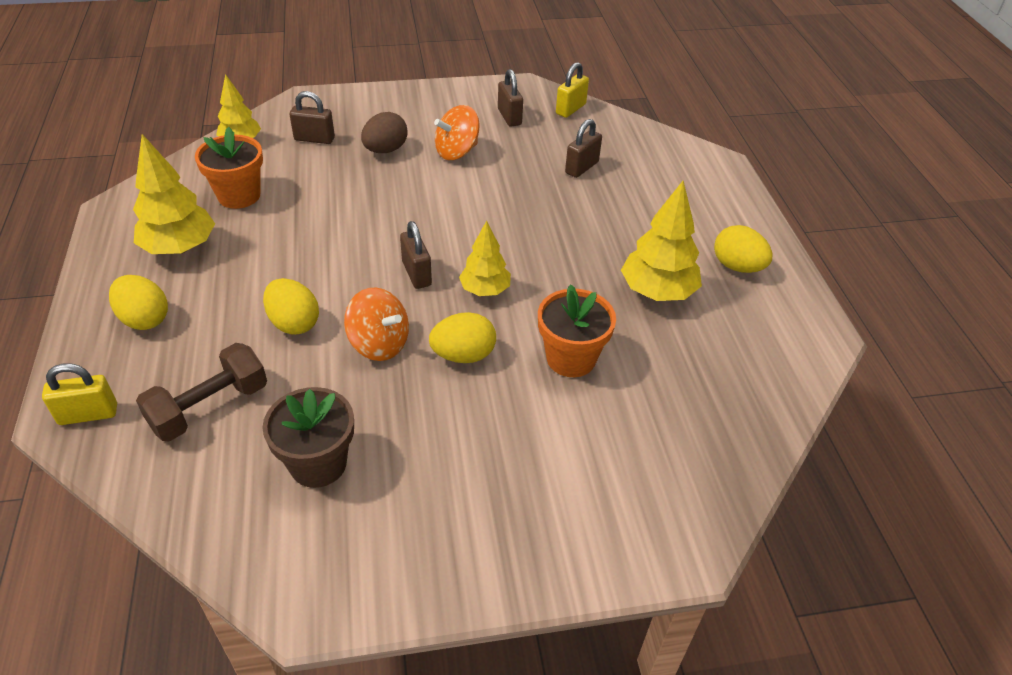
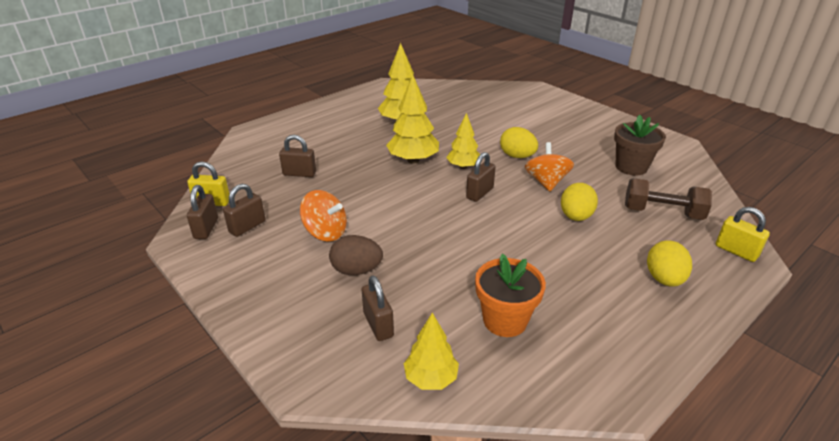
camera: 120 degrees left, 10 degrees down
(180, 248) = (595, 311): yellow tree -> yellow tree (413, 160)
(528, 98) = (206, 228): none -> brown padlock
(571, 358) = (479, 130): orange flower pot -> none
(737, 266) = (356, 108): yellow egg -> none

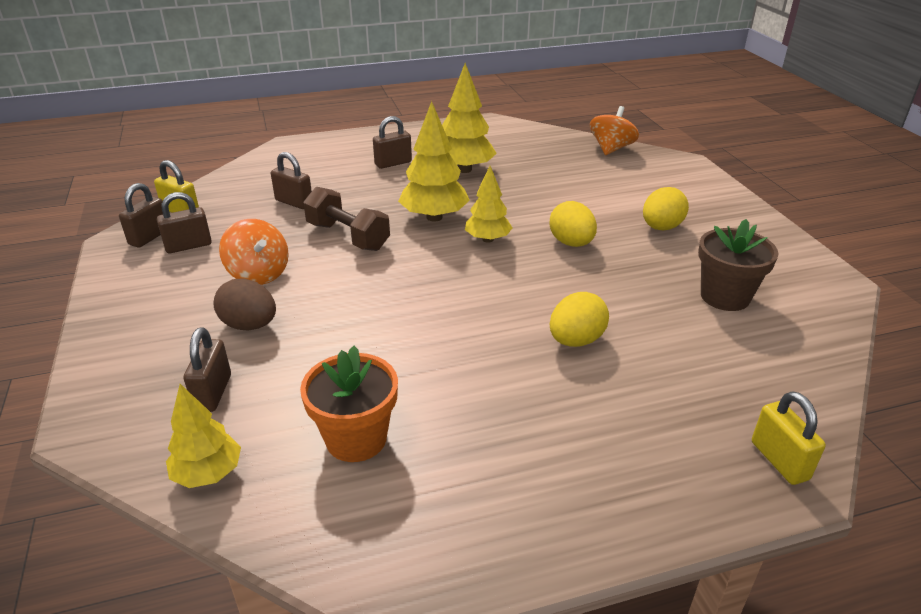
camera: 25 degrees right, 0 degrees up
(479, 193) = (477, 276): brown padlock -> brown padlock (393, 163)
(546, 182) = (579, 285): orange spinning top -> orange spinning top (611, 149)
(662, 213) = (711, 371): brown dumbbell -> brown dumbbell (348, 236)
(664, 279) = (622, 461): yellow egg -> yellow egg (661, 227)

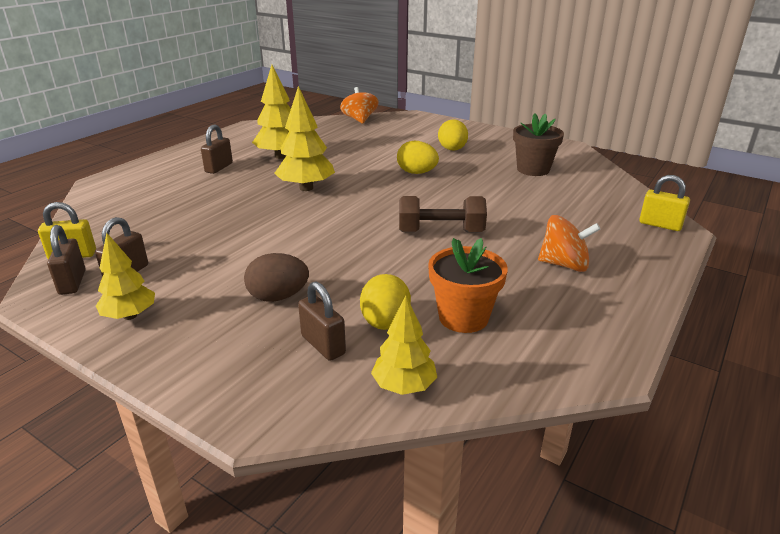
camera: 40 degrees left, 5 degrees down
(258, 274) = (227, 266): orange spinning top -> orange spinning top (564, 265)
(294, 202) = (176, 215): brown padlock -> none
(348, 236) = (261, 219): brown dumbbell -> brown dumbbell (440, 232)
(487, 239) = (363, 188): yellow tree -> yellow tree (130, 316)
(576, 340) = (497, 216): yellow egg -> yellow egg (385, 323)

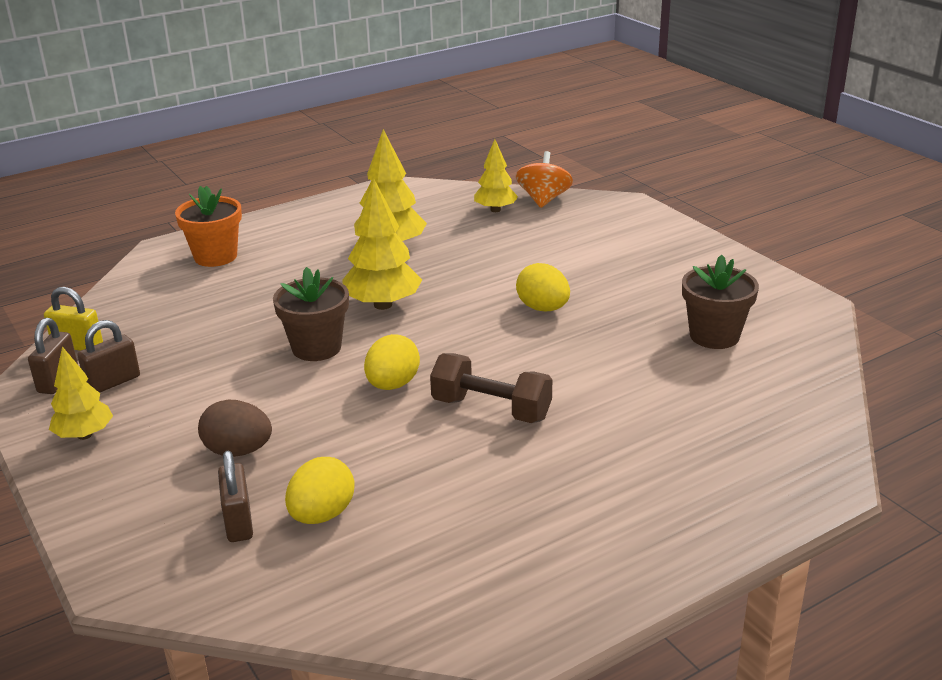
camera: 25 degrees right, 0 degrees up
(219, 168) = (304, 252): brown padlock -> none
(280, 220) = (316, 348): none -> brown flower pot
(404, 386) = (279, 593): yellow tree -> yellow tree (495, 210)
(452, 149) = (628, 277): yellow egg -> yellow egg (392, 385)
(463, 317) = (413, 533): orange flower pot -> orange flower pot (215, 256)
(564, 265) = (604, 496): orange spinning top -> none
(660, 225) = (808, 470): yellow padlock -> none

